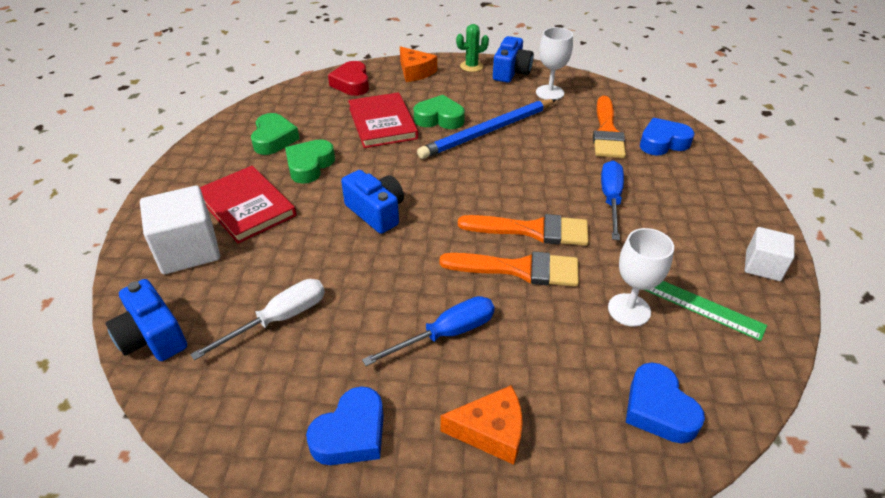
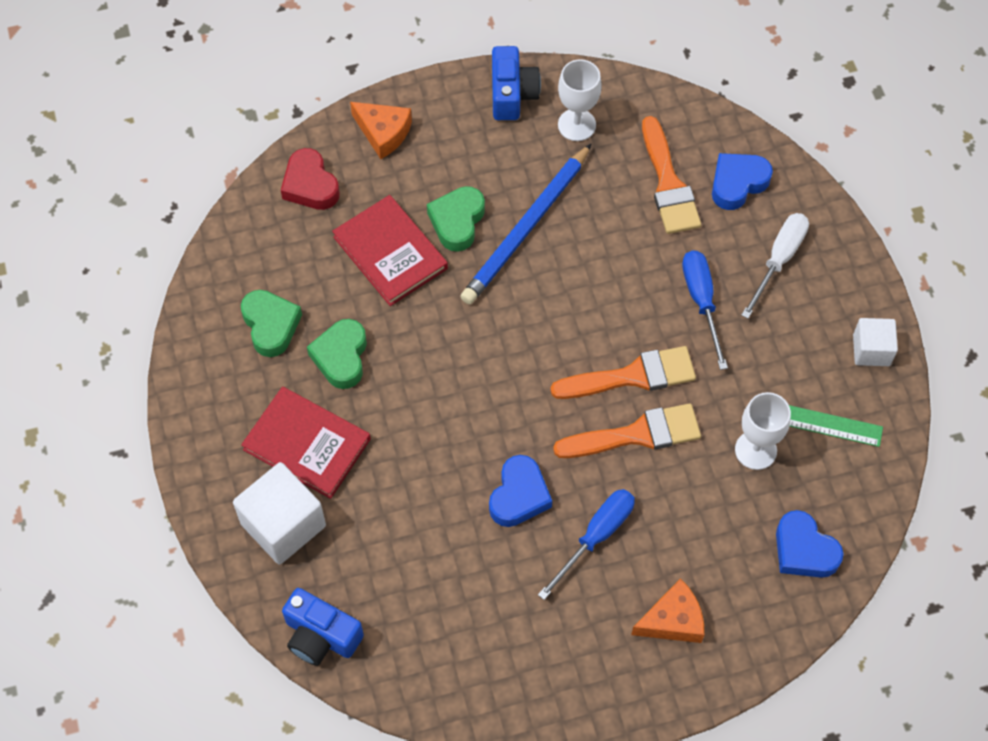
camera: 20 degrees left, 20 degrees up
(279, 319) = (430, 575): white screwdriver -> white screwdriver (779, 260)
(351, 434) = (558, 664): blue heart -> blue heart (519, 496)
(376, 212) = (456, 405): blue camera -> none
(439, 118) = (457, 221): green heart -> green heart turned 60 degrees counterclockwise
(471, 66) = (454, 97): green cactus -> none

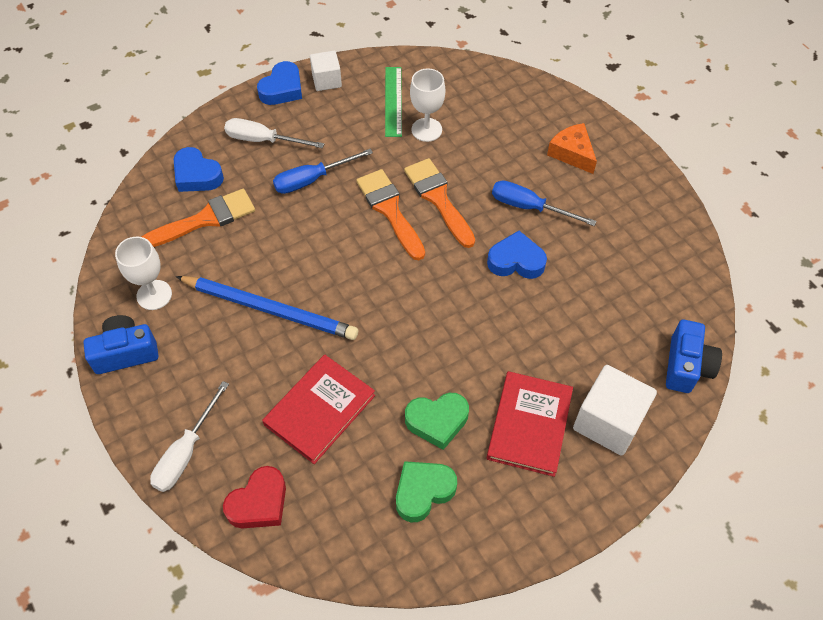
camera: 105 degrees left, 5 degrees down
(383, 133) = (186, 452): orange cheese -> white screwdriver
(457, 221) = (274, 364): green heart -> none
(804, 550) = (492, 94): blue heart -> blue heart (282, 89)

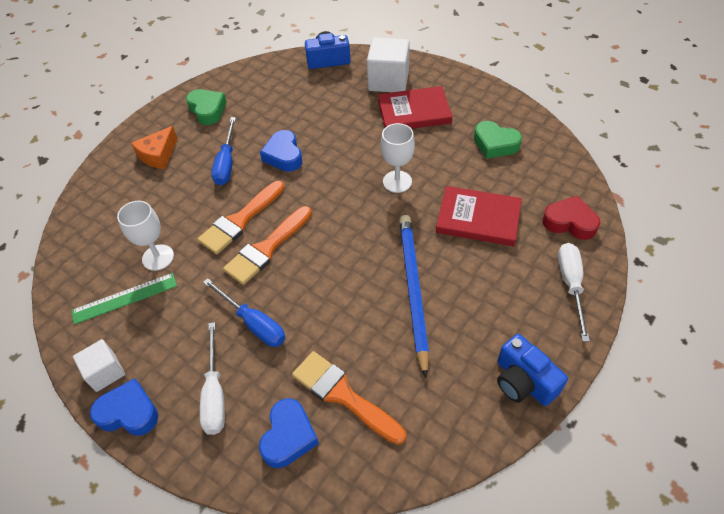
camera: 110 degrees left, 5 degrees down
(154, 295) = (452, 392): white goblet -> white goblet (397, 181)
(186, 452) = (571, 285): white screwdriver -> white screwdriver turned 90 degrees counterclockwise
(437, 421) = (442, 154): green heart -> green heart (207, 110)

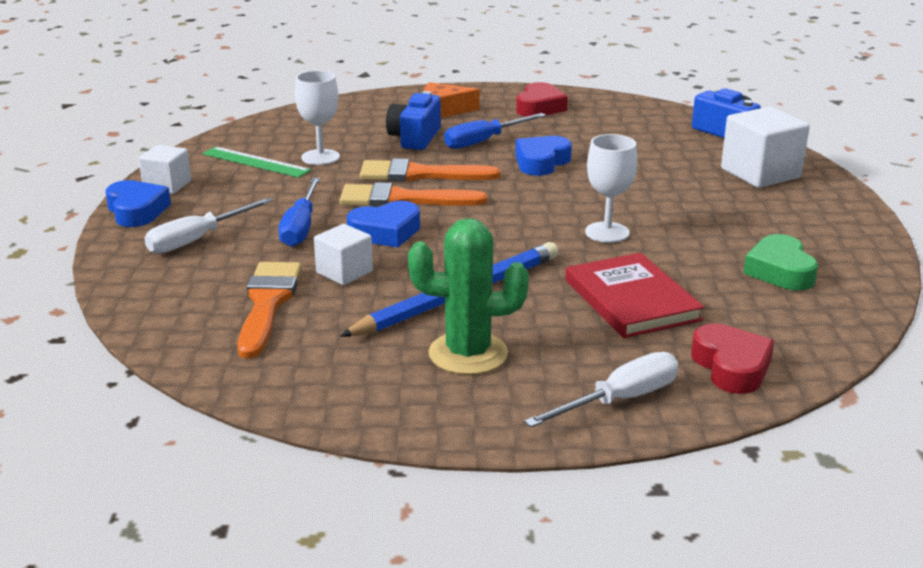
camera: 50 degrees right, 25 degrees down
(207, 110) = (539, 107): green heart -> red heart
(288, 436) = (187, 292): blue heart -> blue heart (385, 232)
(337, 331) = (344, 272): none -> white cube
(414, 112) = (738, 204): red book -> none
(481, 323) = (468, 354): none -> green cactus
(523, 381) = (417, 410): blue camera -> blue camera (415, 138)

